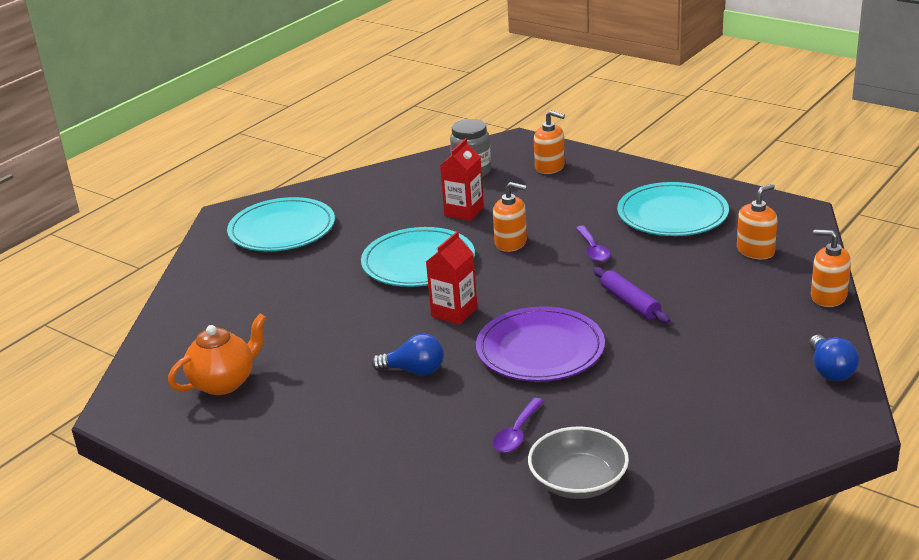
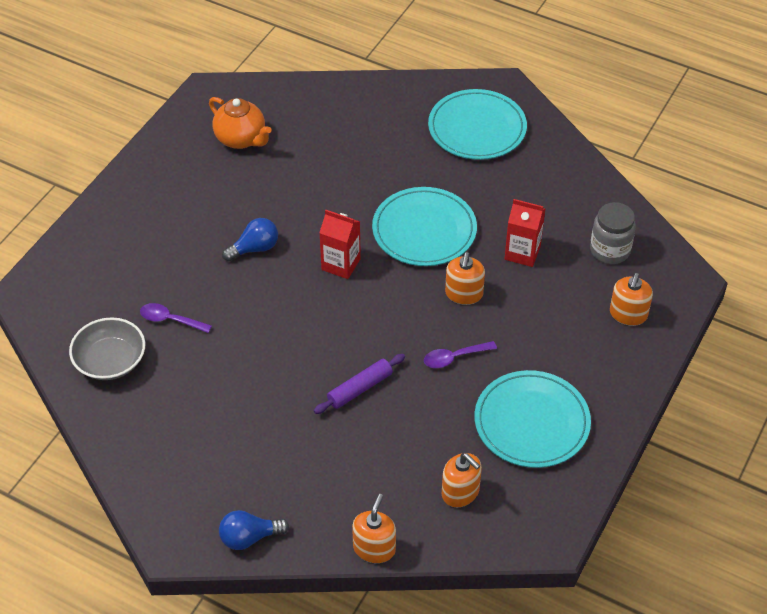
camera: 80 degrees right, 20 degrees up
(414, 370) = (254, 248): blue light bulb -> blue light bulb turned 120 degrees counterclockwise
(540, 349) = (284, 327): purple plate -> none

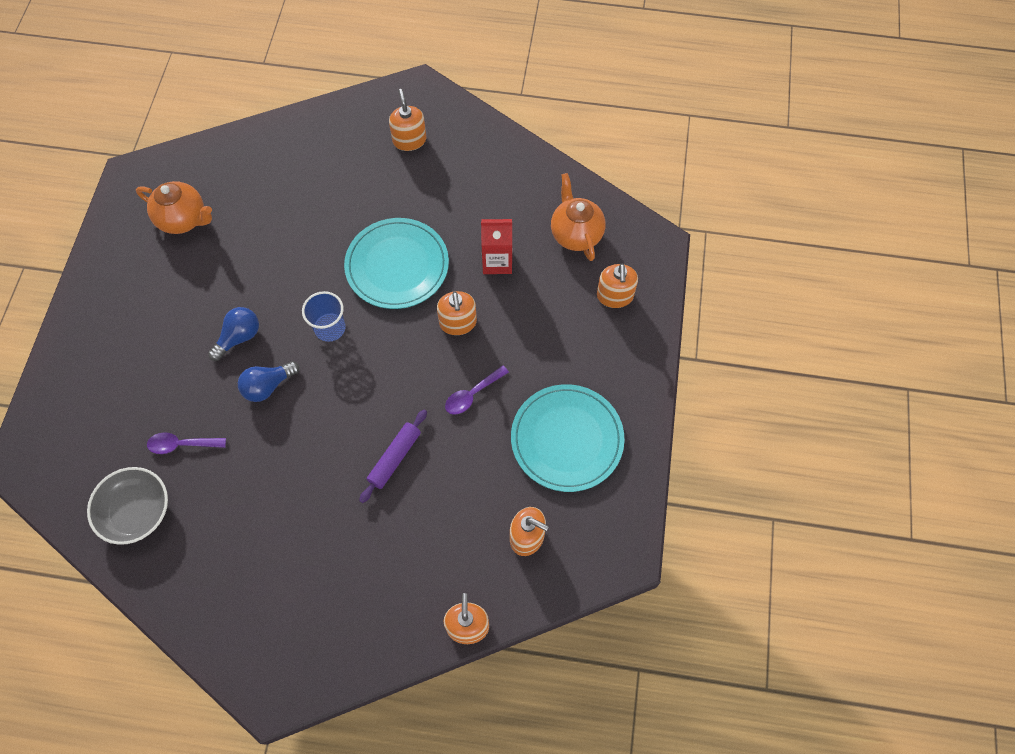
camera: 20 degrees left, 15 degrees up
(249, 537) = (344, 659): blue light bulb -> blue light bulb (268, 386)
(341, 264) = (330, 328): red carton -> blue cup
(477, 128) = (409, 140): turquoise plate -> orange soap dispenser
(610, 250) = (575, 234): grey jar -> orange teapot

